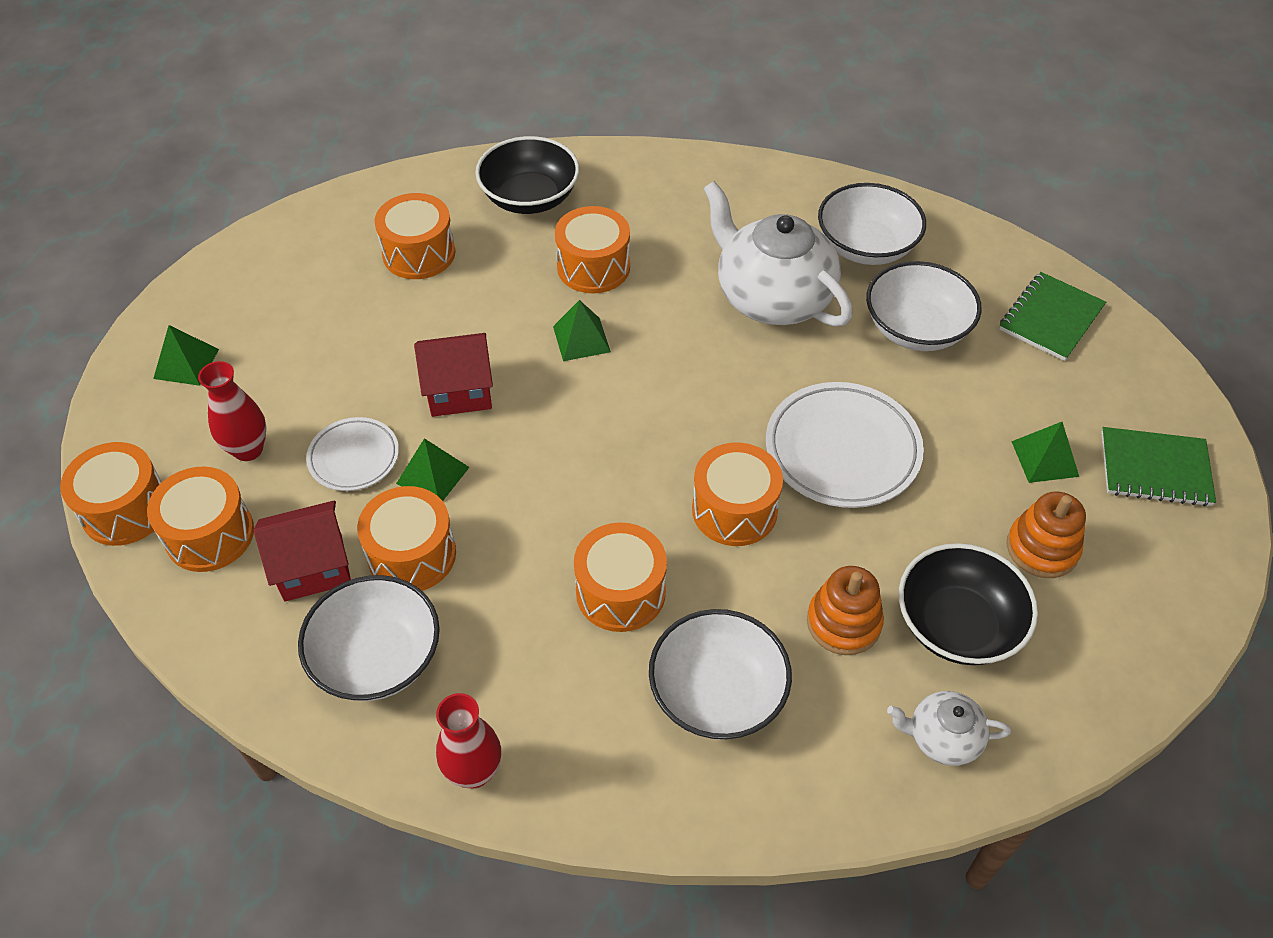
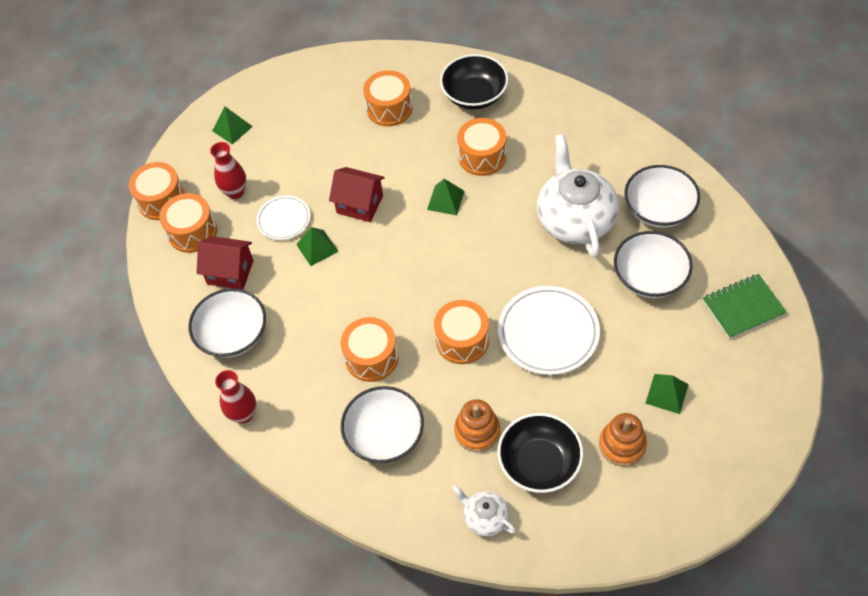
camera: 35 degrees right, 5 degrees up
(412, 555) = (281, 287): orange drum -> none
(1155, 469) = (732, 432): green notebook -> none

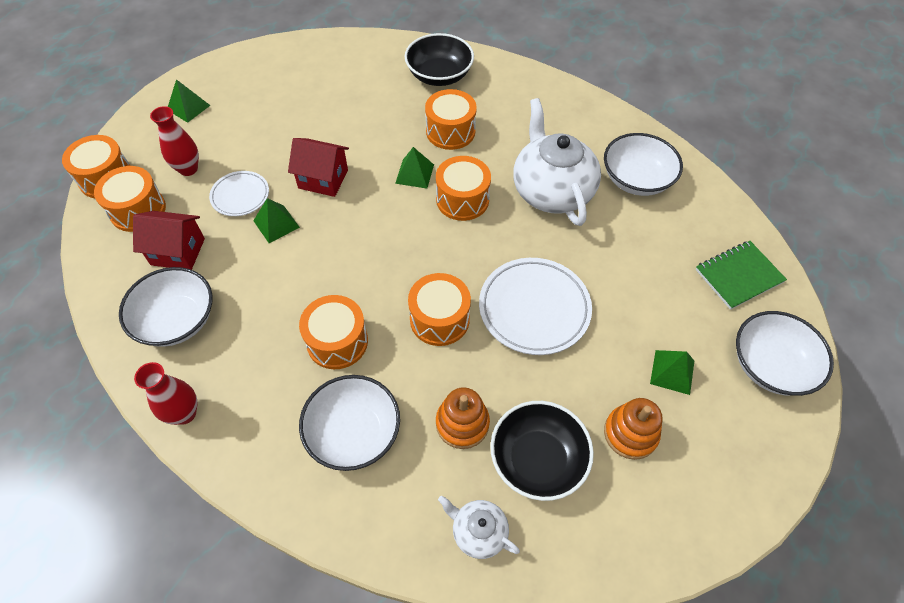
camera: 10 degrees left, 0 degrees up
(389, 108) = (353, 87): orange drum -> orange drum (462, 199)
(649, 277) = (636, 247): white bowl -> white bowl (770, 365)

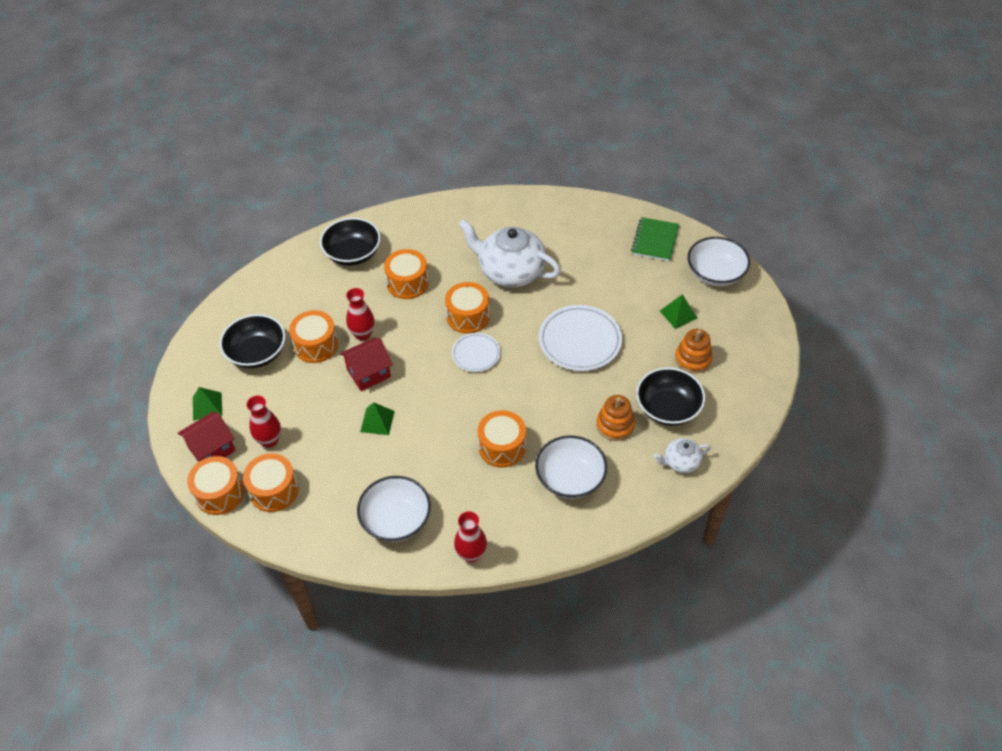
camera: 45 degrees left, 5 degrees down
(178, 251) = (339, 488): red house -> red house (212, 449)
(240, 196) = (330, 426): white plate -> white plate (476, 354)
(271, 96) = (257, 353): none -> black bowl
(361, 144) = (363, 334): none -> red vase
(414, 174) = (420, 325): green pyramid -> none
(439, 319) = (539, 388): orange drum -> orange drum (316, 345)
(636, 179) = (547, 228): white bowl -> none

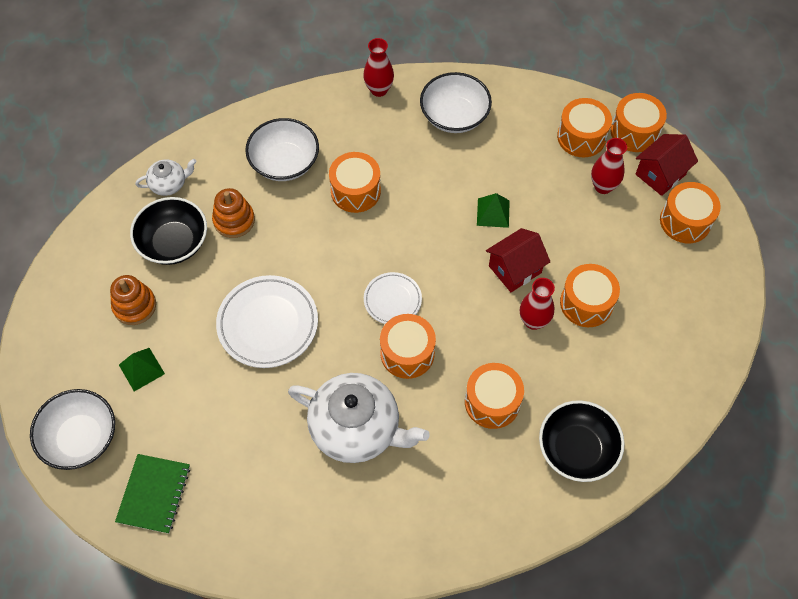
camera: 175 degrees right, 10 degrees up
(207, 406) = (685, 221): green pyramid -> orange drum
(257, 353) = (654, 289): black bowl -> none

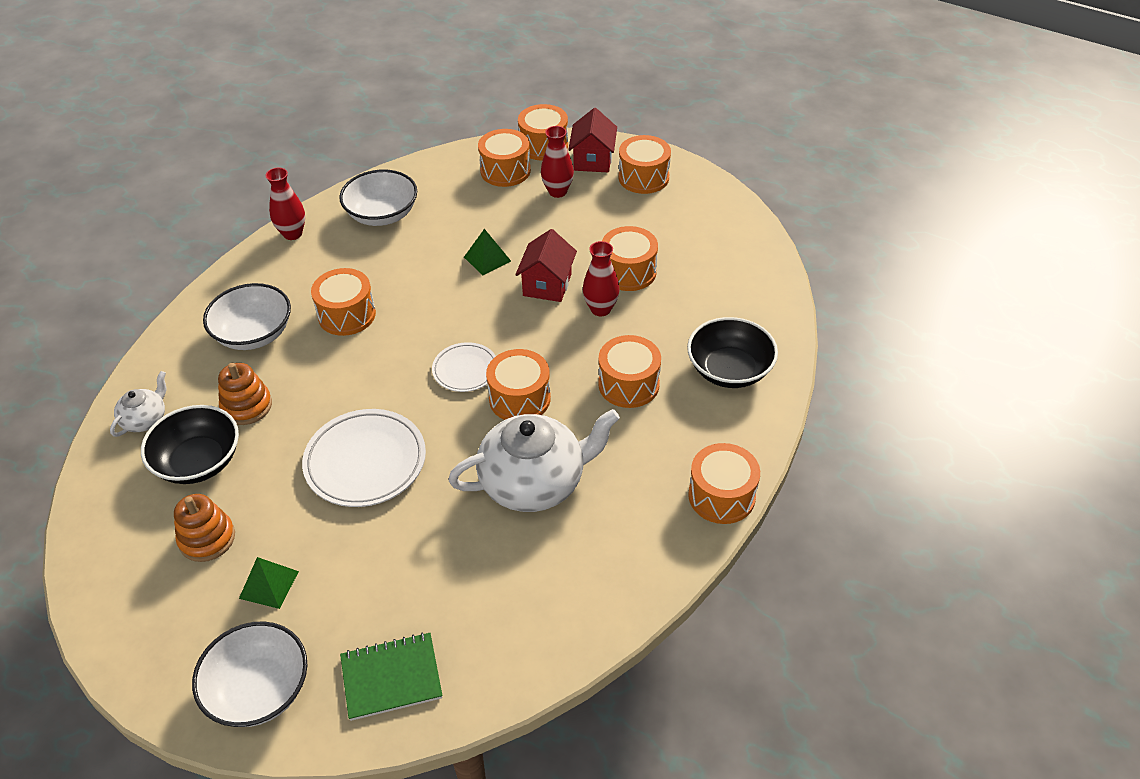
camera: 40 degrees left, 15 degrees down
(154, 494) = (391, 677): green notebook -> green notebook turned 75 degrees counterclockwise
(469, 545) = (721, 496): none -> orange drum

